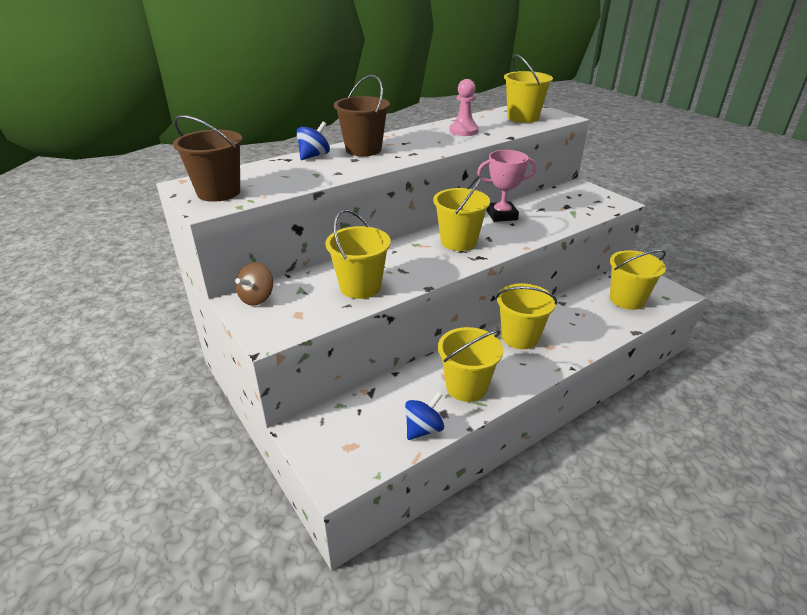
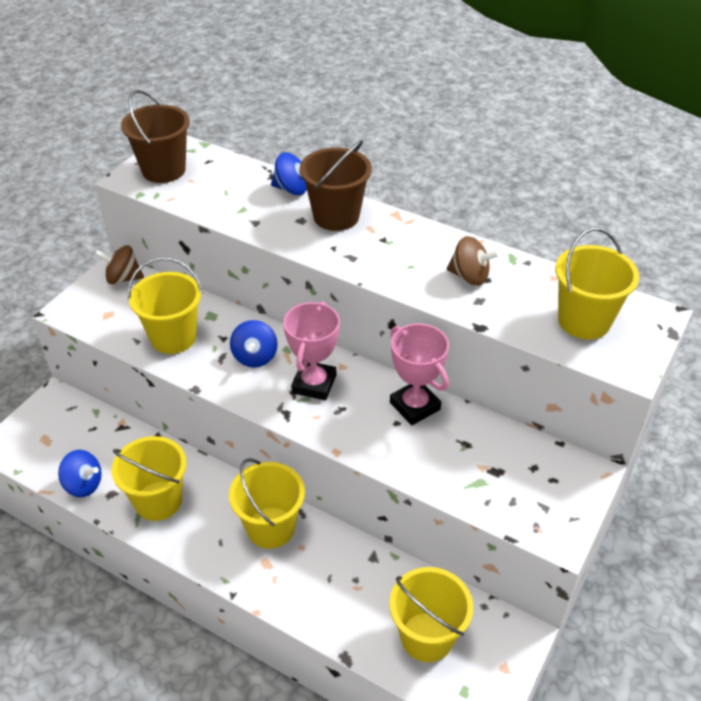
camera: 65 degrees right, 10 degrees up
(413, 257) = (255, 357): none -> blue spinning top
(458, 241) = (314, 384): yellow bucket -> pink trophy
(463, 131) = (469, 276): pink pawn -> brown spinning top

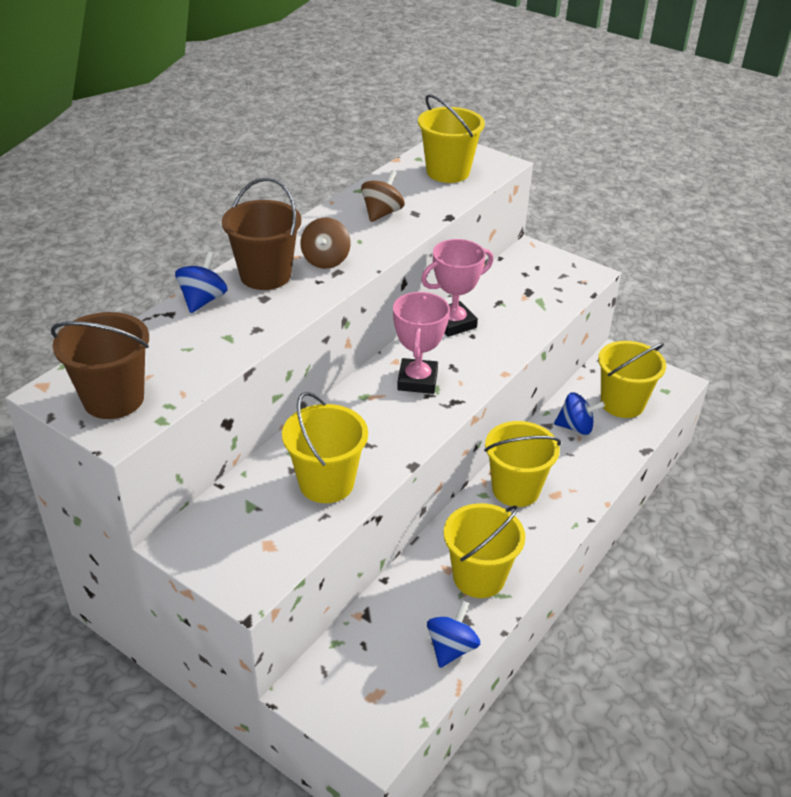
camera: 85 degrees left, 5 degrees down
(123, 278) = (199, 532): brown spinning top -> brown spinning top (326, 260)
(255, 357) = (371, 419): blue spinning top -> blue spinning top (576, 427)
(314, 384) = (417, 380): pink trophy -> pink trophy turned 75 degrees clockwise

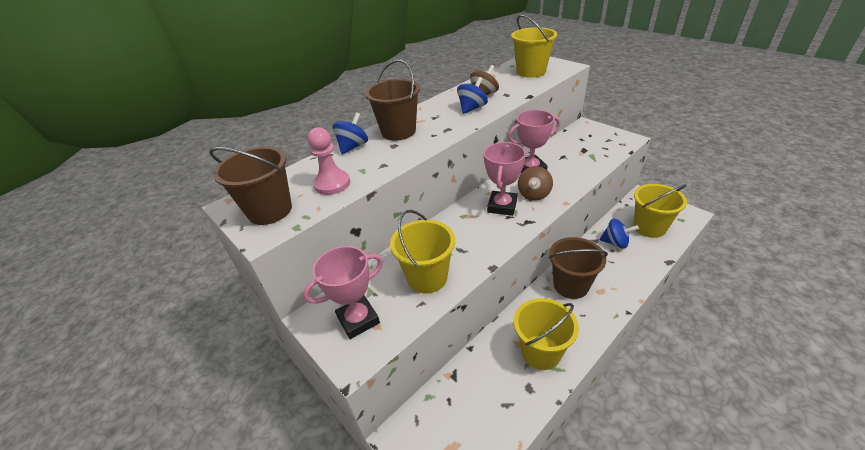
camera: 15 degrees right, 0 degrees up
(191, 358) = (332, 184): none -> pink pawn
(243, 541) = (358, 320): none -> pink trophy
(326, 260) = (441, 122): brown spinning top -> brown spinning top (534, 194)
(451, 648) = (516, 411): blue spinning top -> blue spinning top (472, 108)
(515, 489) = (571, 285): yellow bucket -> brown bucket

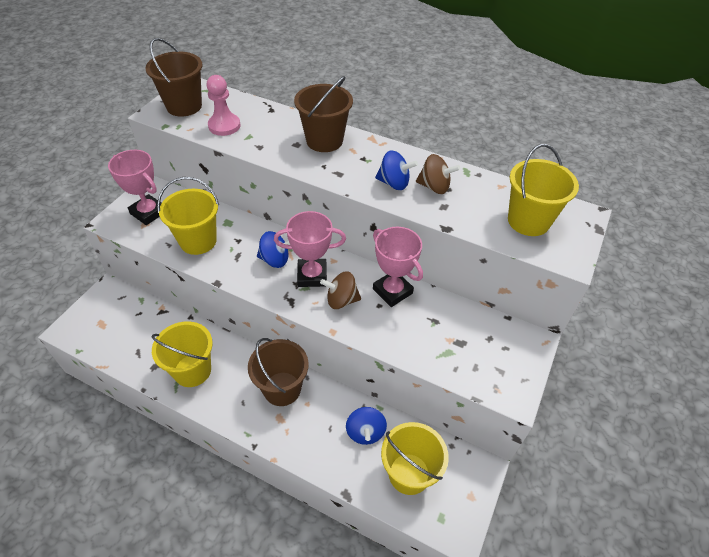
camera: 65 degrees right, 10 degrees up
(353, 147) = (288, 120): blue spinning top -> blue spinning top (275, 260)

